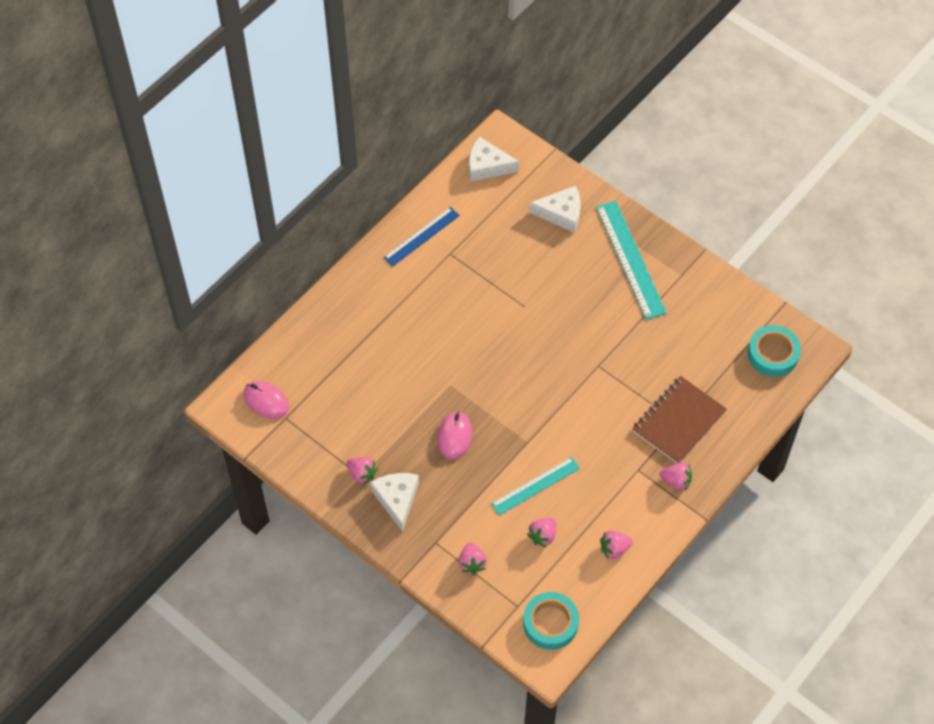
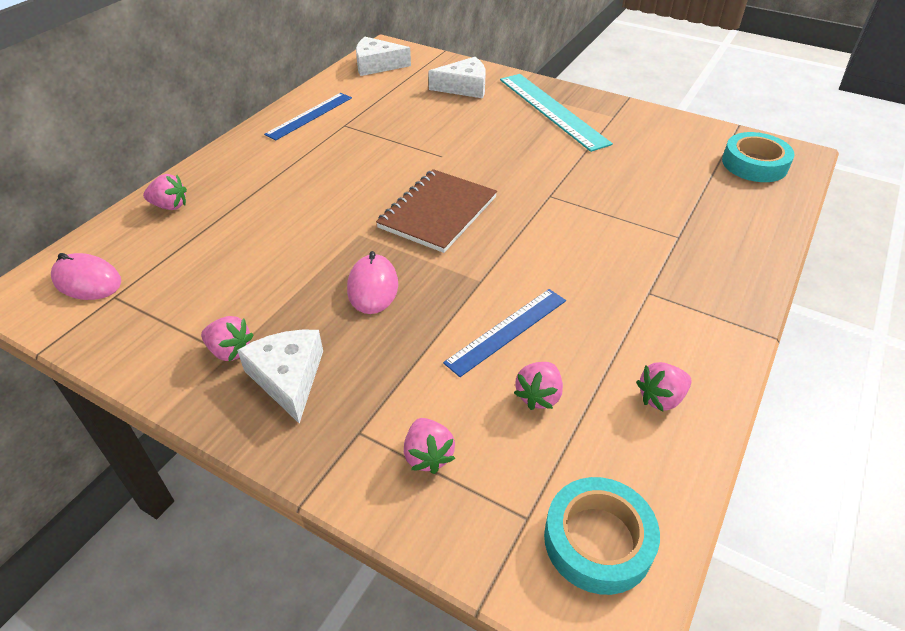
camera: 10 degrees left, 15 degrees down
(535, 486) = (507, 331): turquoise ruler -> blue ruler
(676, 481) = (709, 298): pink strawberry -> pink strawberry (170, 206)
(679, 421) = (678, 235): brown notebook -> brown notebook (438, 212)

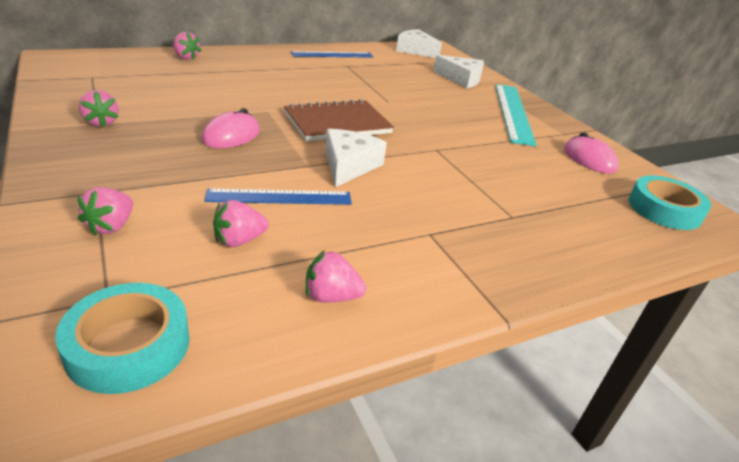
camera: 30 degrees right, 10 degrees down
(87, 281) = (92, 66): pink mouse -> pink mouse (589, 159)
(288, 377) = (107, 148): white cheese -> white cheese (349, 165)

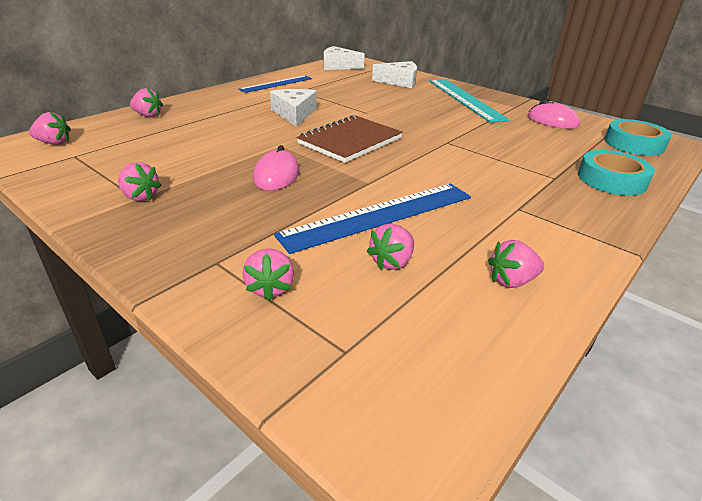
camera: 20 degrees left, 0 degrees up
(89, 63) = (54, 143): none -> pink strawberry
(128, 345) = (413, 383): turquoise tape -> turquoise tape (611, 179)
(279, 197) = (379, 215): blue ruler -> blue ruler, size x1.55
(349, 165) = (400, 173): white cheese -> white cheese (294, 114)

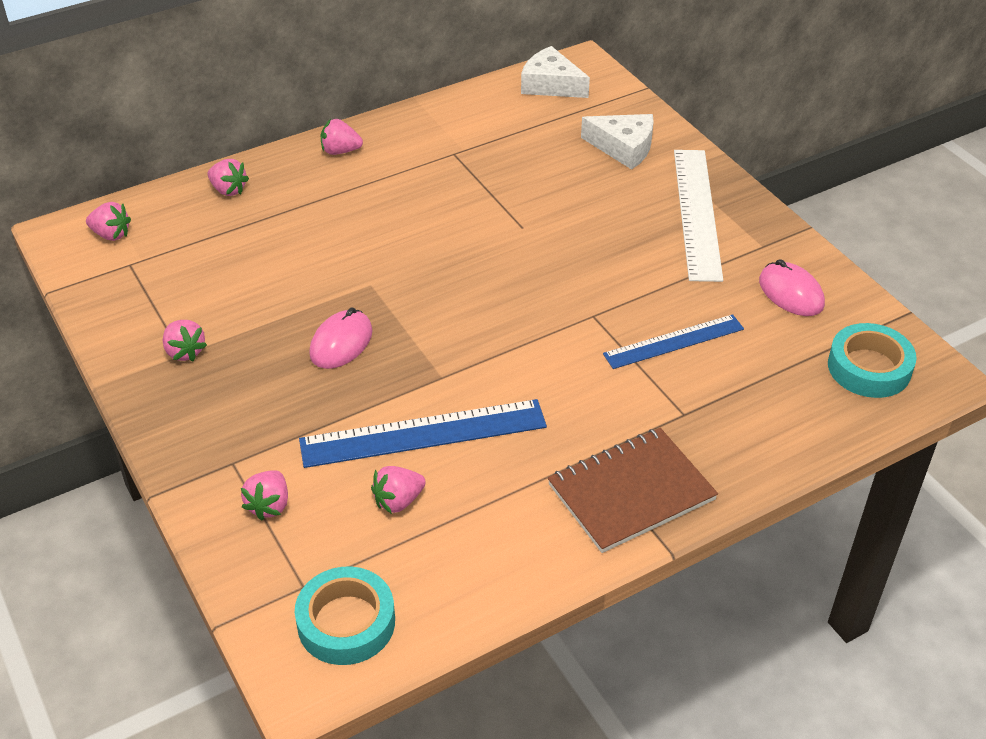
camera: 20 degrees right, 10 degrees up
(276, 84) = (428, 129): blue ruler -> blue ruler (674, 341)
(294, 114) = (419, 214): white cheese -> none
(350, 141) = (463, 291): brown notebook -> brown notebook (631, 492)
(465, 99) = (697, 213): turquoise ruler -> white ruler
(511, 281) = (502, 552): pink strawberry -> pink strawberry (340, 151)
(611, 179) = (758, 432): turquoise tape -> turquoise tape (346, 622)

